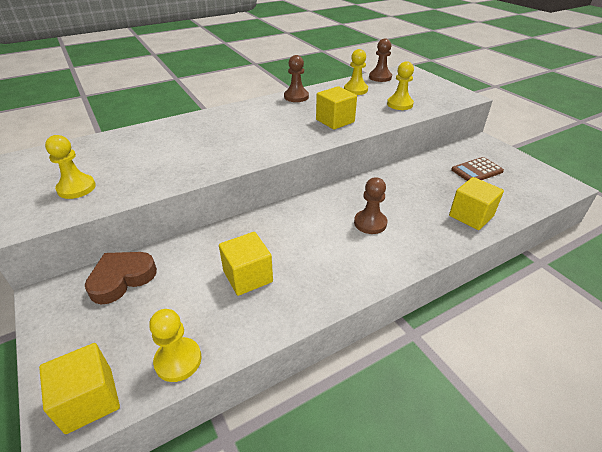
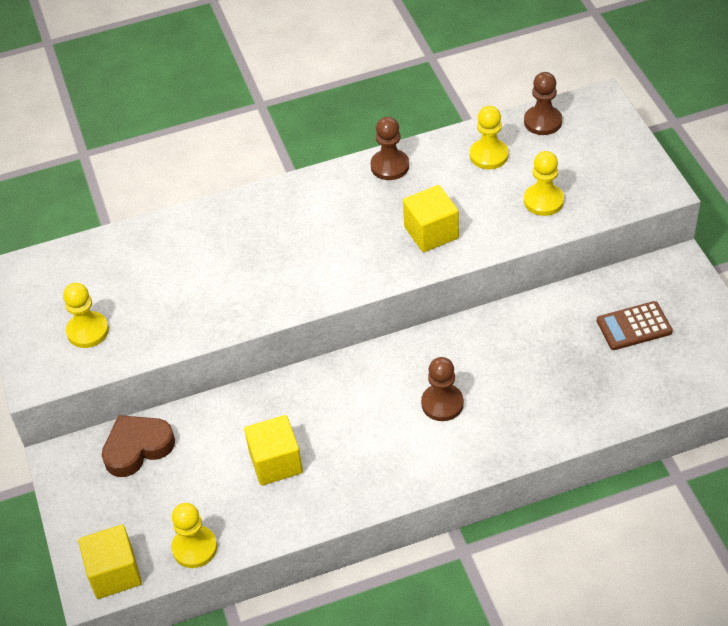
camera: 15 degrees right, 10 degrees up
(471, 216) = (580, 408): yellow cube -> none

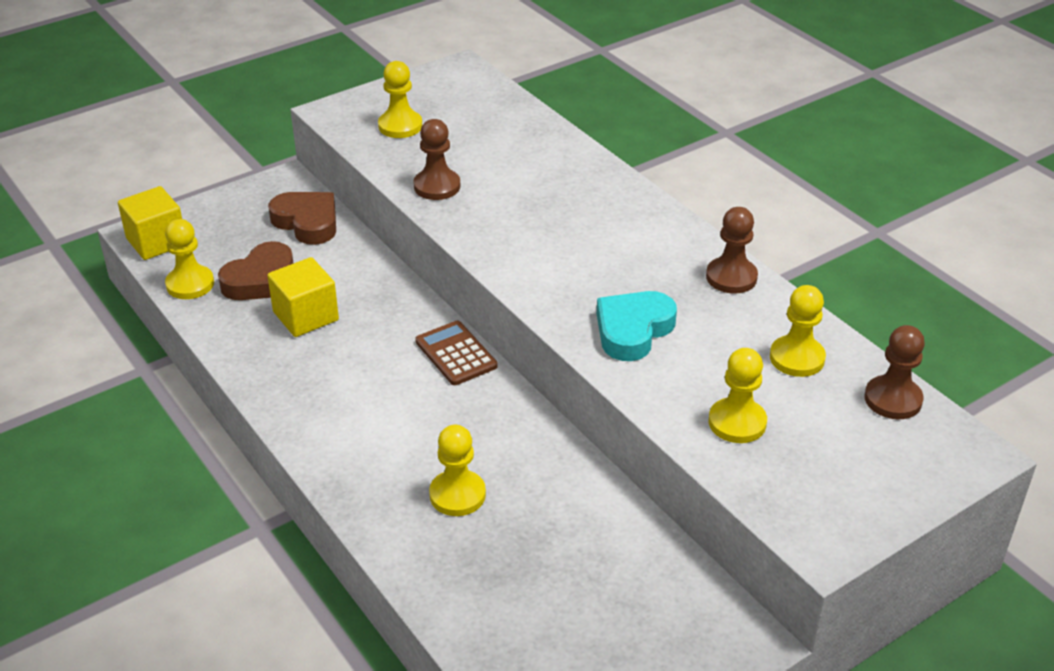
camera: 70 degrees right, 10 degrees down
(210, 491) = (261, 280): none -> brown heart
(431, 232) = (633, 330): yellow cube -> turquoise heart
(442, 403) = (418, 430): brown pawn -> brown pawn (437, 186)
(518, 390) = (457, 495): none -> yellow pawn
(634, 326) = (605, 599): brown calculator -> brown calculator (456, 354)

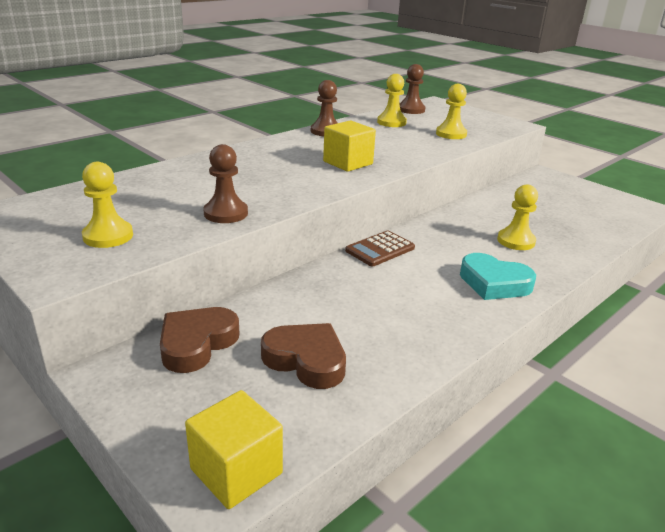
camera: 100 degrees left, 10 degrees down
(190, 284) = (325, 415): yellow pawn -> none
(306, 316) = (358, 323): yellow cube -> yellow cube (348, 163)
(633, 330) = (389, 152): turquoise heart -> turquoise heart (494, 283)

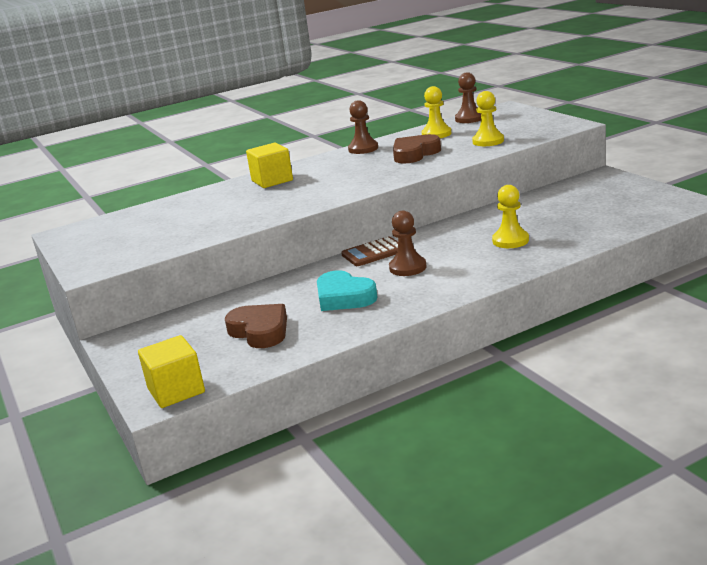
camera: 20 degrees right, 5 degrees down
(108, 236) = (133, 244): yellow pawn -> none
(197, 343) = (186, 321): brown heart -> brown heart (414, 154)
(226, 213) = (228, 224): brown pawn -> brown pawn (407, 267)
(348, 163) = (361, 177): yellow cube -> yellow cube (272, 180)
(494, 283) = (458, 276): turquoise heart -> turquoise heart (344, 297)

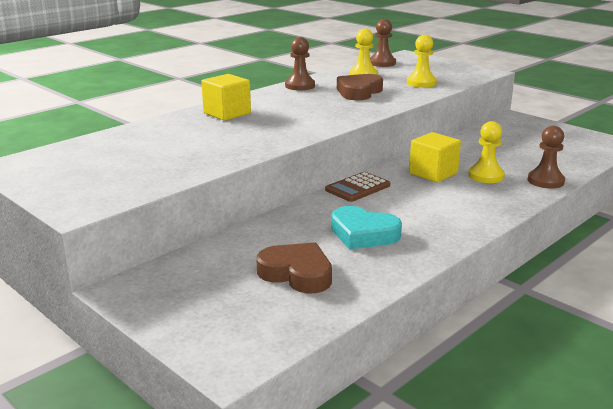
camera: 20 degrees left, 0 degrees up
(176, 391) = (246, 350): yellow cube -> yellow cube (433, 173)
(407, 267) = (406, 202): brown pawn -> brown pawn (545, 181)

